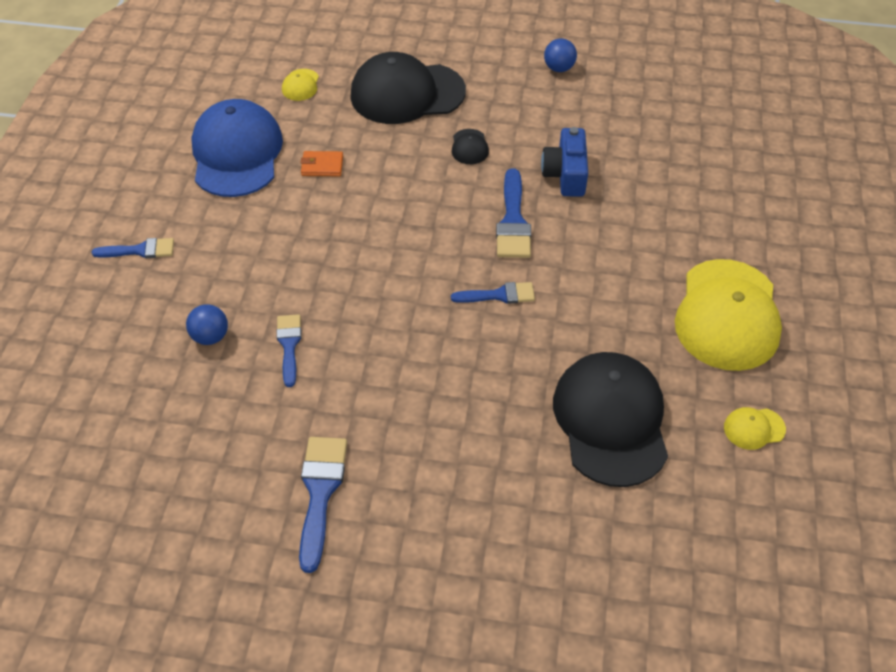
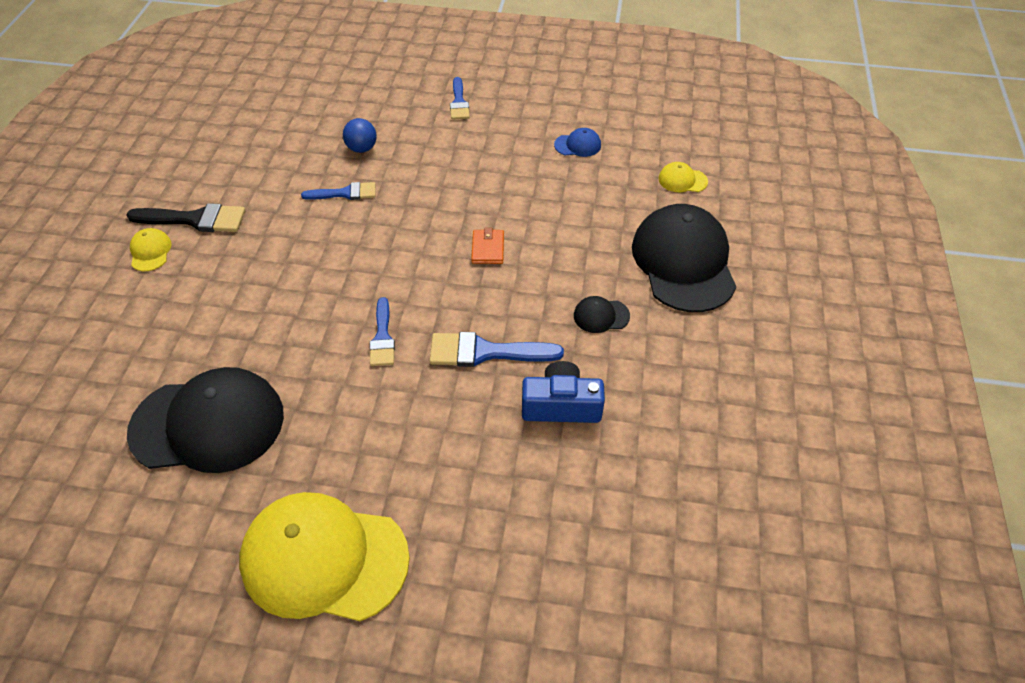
camera: 90 degrees right, 0 degrees up
(237, 153) = (578, 145): blue cap -> blue cap, size x0.41
(320, 493) = (195, 219): blue brush -> black brush
(322, 166) = (564, 202): orange wallet -> orange wallet (488, 249)
(559, 68) = (759, 409): blue ball -> none
(754, 428) = (161, 562): yellow cap -> yellow cap (150, 251)

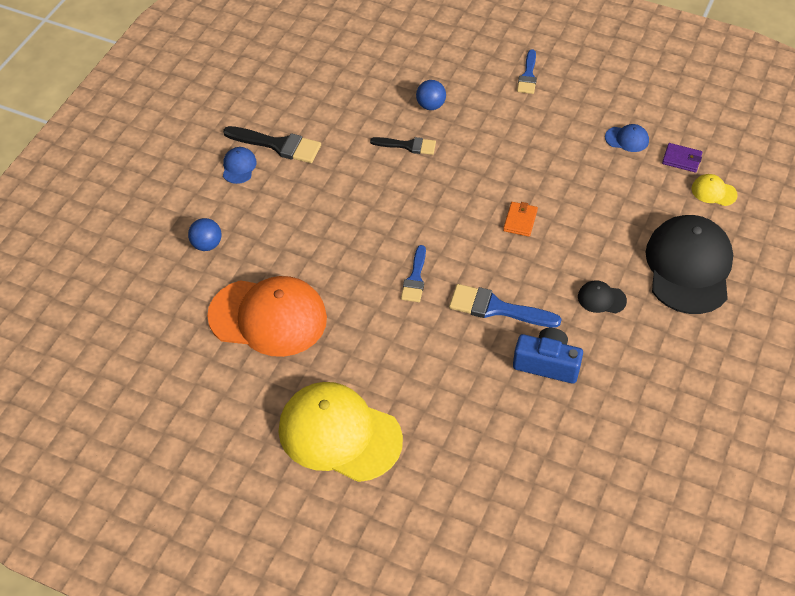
camera: 15 degrees right, 0 degrees up
(119, 350) = (206, 245): none -> blue ball
(150, 251) = (239, 167): yellow cap -> blue cap
(208, 423) = (268, 317): black cap -> orange cap
(345, 193) = (408, 145): blue brush -> black brush
(639, 155) = (681, 159): none -> purple wallet

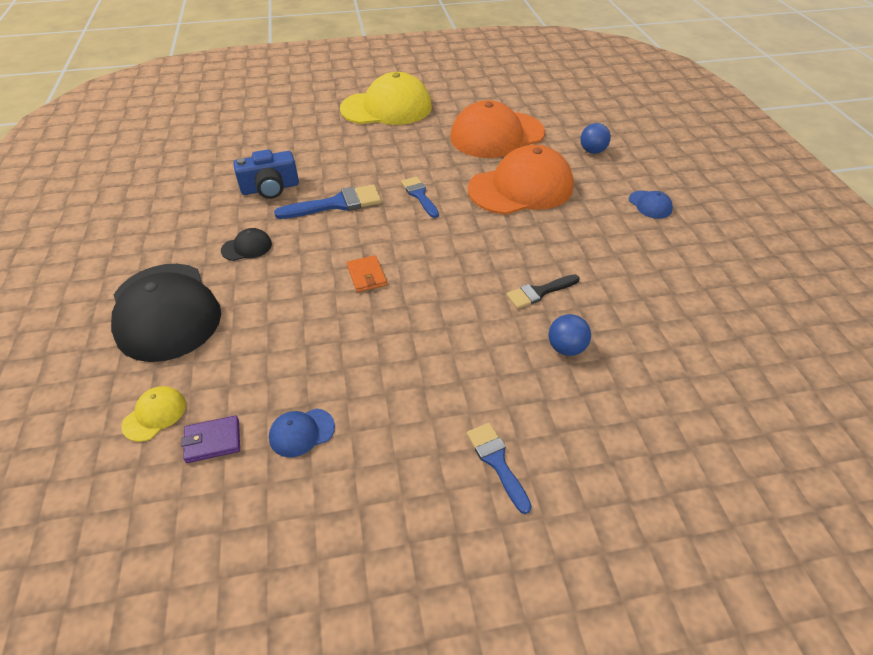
camera: 145 degrees right, 5 degrees down
(278, 145) = (647, 235): black brush -> none
(319, 239) = (521, 188): none -> orange cap
(713, 192) = (155, 414): yellow cap -> yellow cap turned 45 degrees counterclockwise

